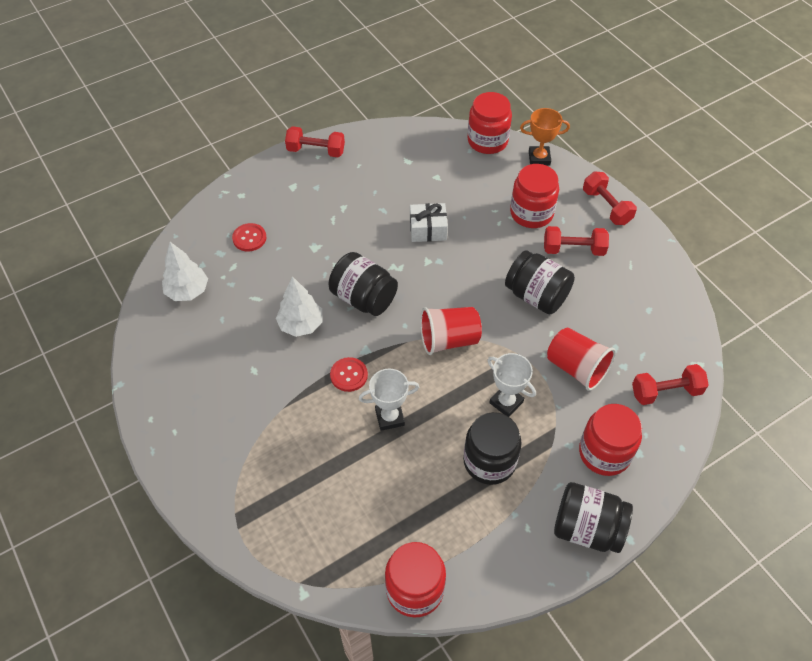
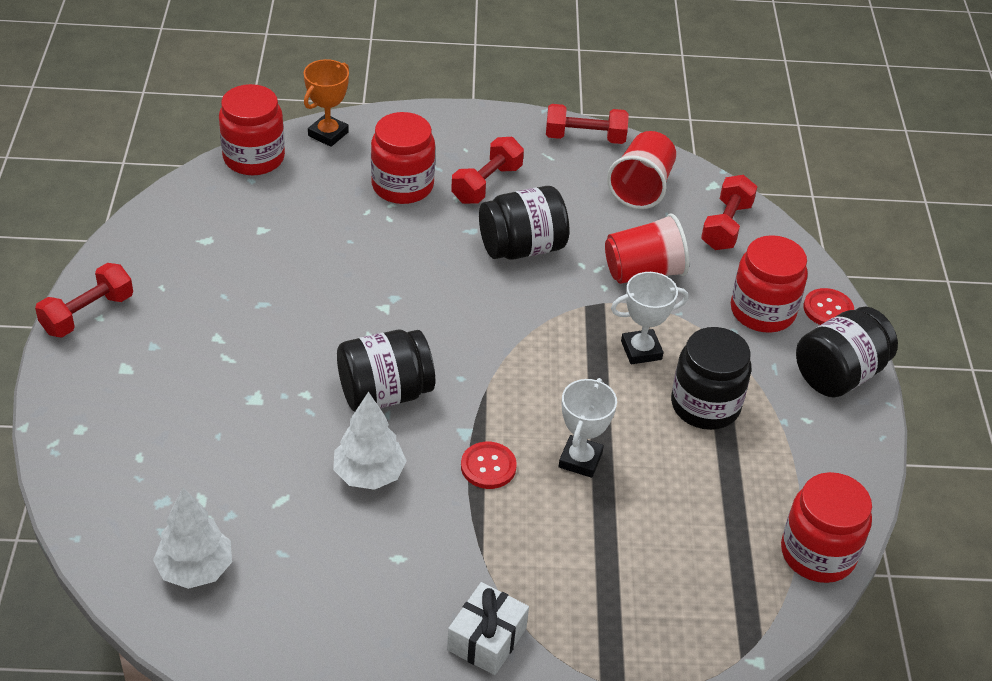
camera: 60 degrees left, 10 degrees down
(249, 238) = (169, 457): red button -> red button (828, 309)
(428, 229) = (336, 281): white gift -> white gift (487, 639)
(449, 340) = (516, 351): red cup -> red cup (641, 188)
(606, 207) = (453, 127): red dumbbell -> red dumbbell (585, 138)

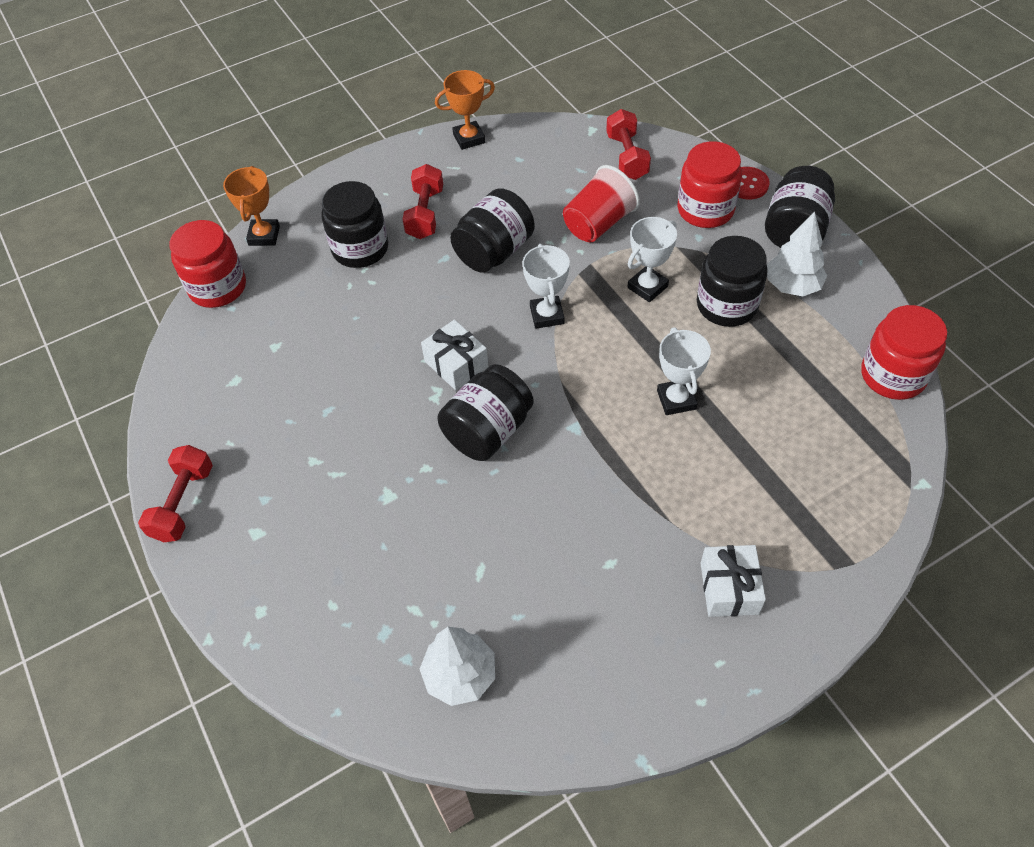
camera: 25 degrees left, 10 degrees up
(369, 475) = (531, 507): white tree -> white tree (792, 286)
(402, 186) = (360, 249): red jar -> black jar
(404, 324) = (456, 364): none -> white gift
(488, 467) = (615, 445): red button -> none
(523, 326) = (547, 315): none -> white trophy
(585, 138) = (469, 138): red dumbbell -> orange trophy
(641, 188) = (542, 158): red cup -> none

